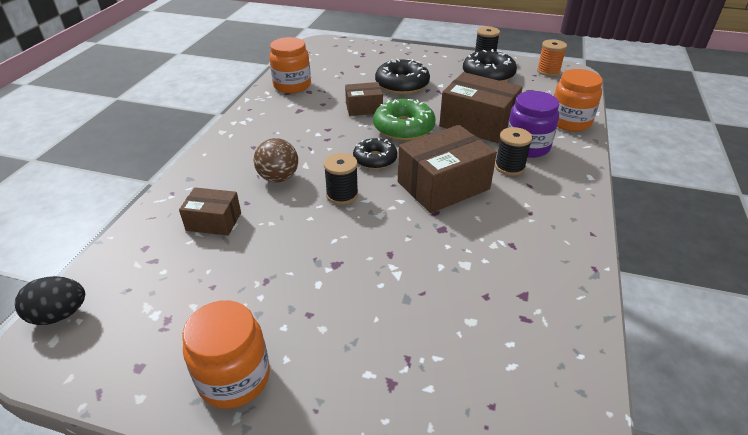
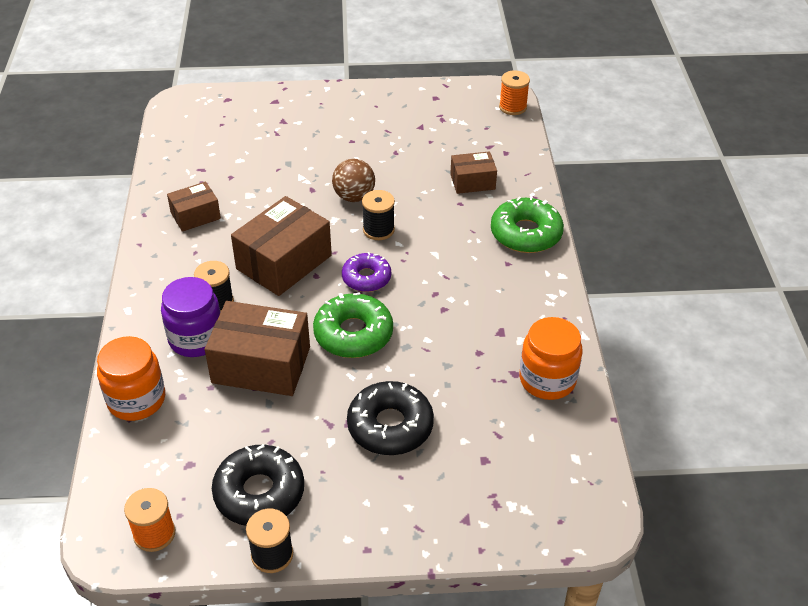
camera: 160 degrees right, 5 degrees up
(59, 315) = (512, 107): black egg -> orange spool
(215, 164) = (526, 233): none -> green donut
(234, 378) = (376, 105): orange jar -> none
(278, 178) = (450, 233): brown ball -> brown ball (354, 197)
(364, 108) = (420, 358): brown box -> brown box (195, 215)
(375, 159) = (366, 278): black donut -> purple donut

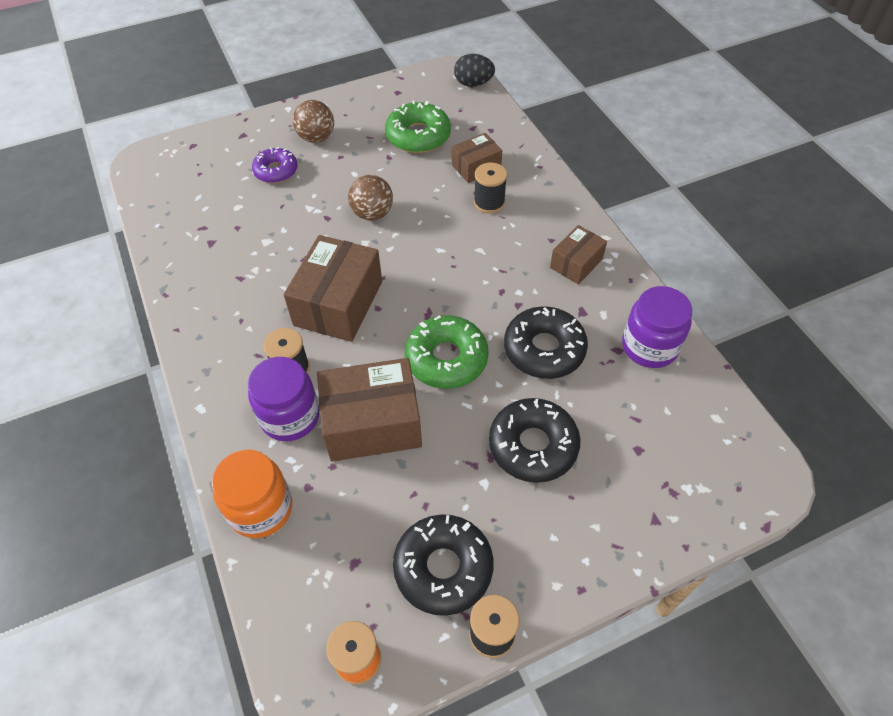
camera: 20 degrees left, 10 degrees up
(195, 215) = (221, 280): brown box -> brown box (576, 263)
(339, 119) = (316, 138): none -> brown ball
(366, 278) = (428, 295): purple donut -> purple donut (276, 171)
(378, 230) = (414, 241): black spool -> black spool (489, 202)
(446, 352) = (544, 349): none -> black donut
(512, 107) = (473, 83): orange spool -> black egg
(526, 233) = (551, 205): green donut -> green donut (418, 136)
(547, 380) = (649, 346): orange jar -> purple jar

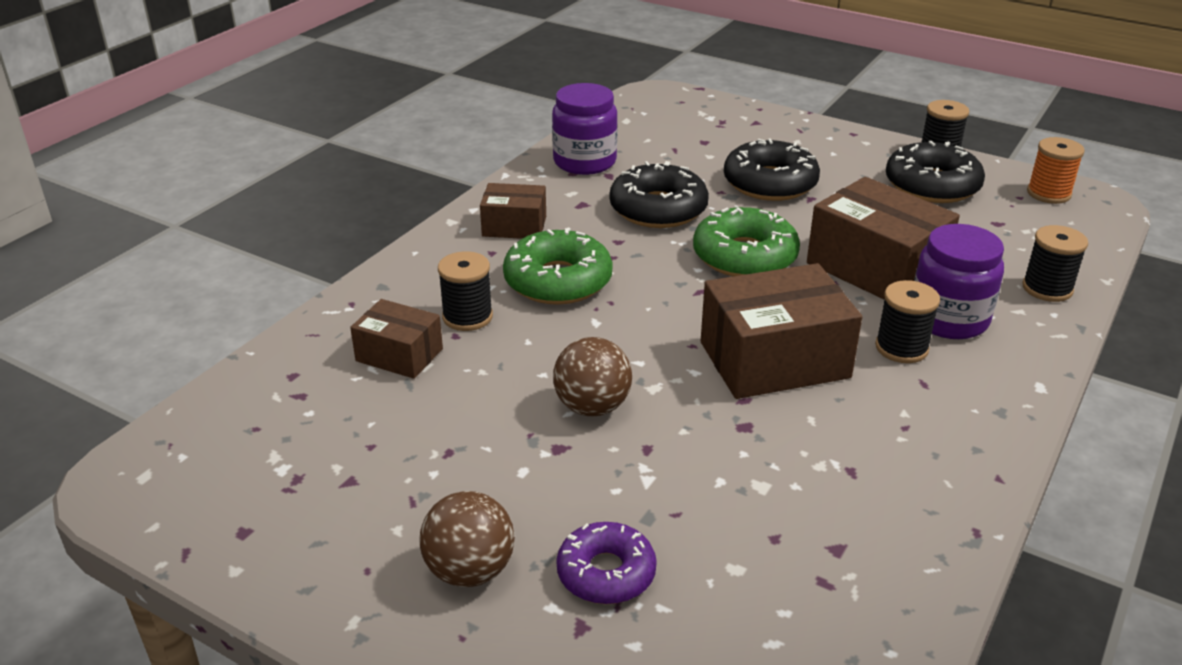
camera: 125 degrees left, 20 degrees down
(261, 508) = (1047, 288): orange jar -> black spool
(418, 136) = (366, 444): green donut -> green donut (558, 281)
(473, 83) = (159, 444): black egg -> none

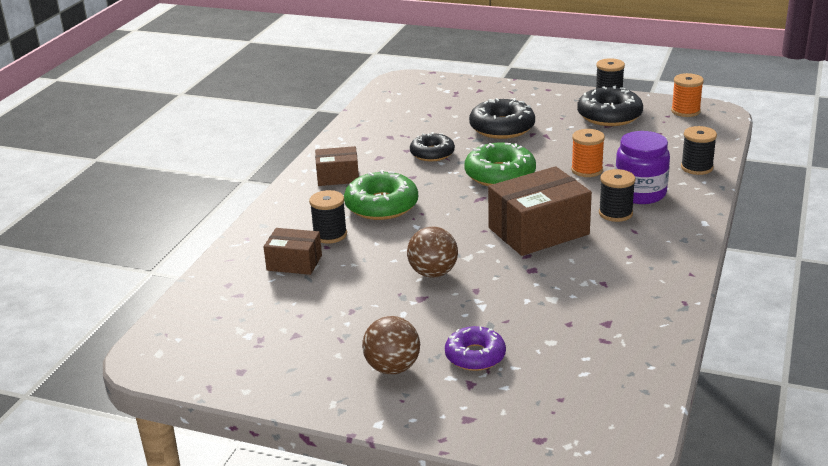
camera: 10 degrees left, 5 degrees down
(584, 162) = (370, 130): purple jar -> none
(658, 209) = (432, 153): black donut -> black donut, size x0.66
(876, 268) = (587, 170): brown box -> orange spool

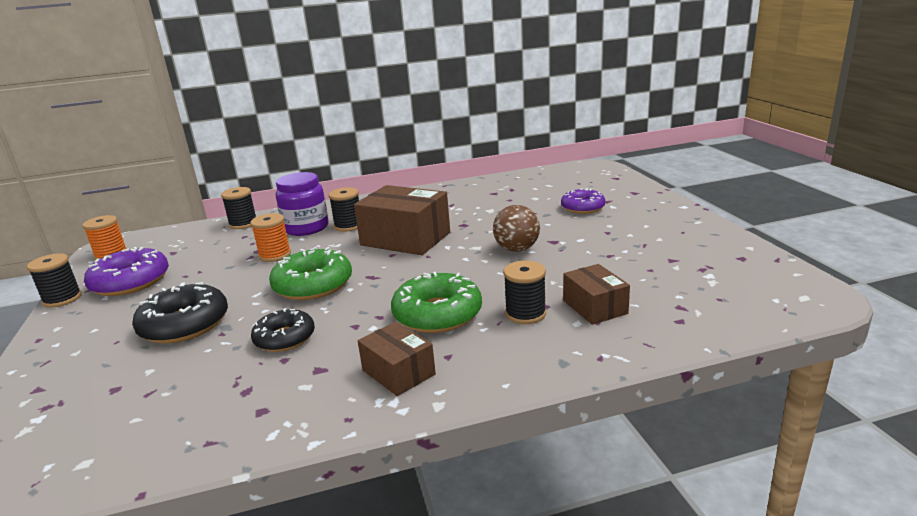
camera: 125 degrees left, 5 degrees down
(392, 368) = (636, 220): brown ball -> none
(609, 116) = (130, 282): black donut -> purple donut

